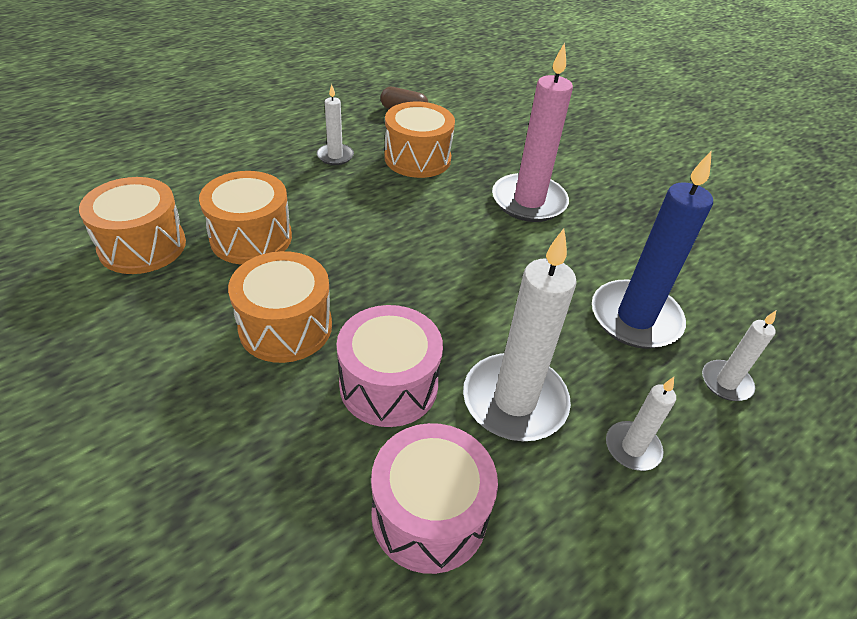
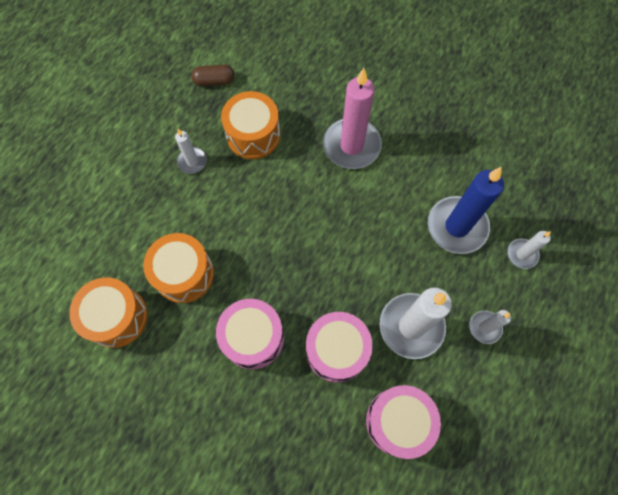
camera: 20 degrees left, 25 degrees up
(285, 327) = (253, 338): orange drum -> pink drum

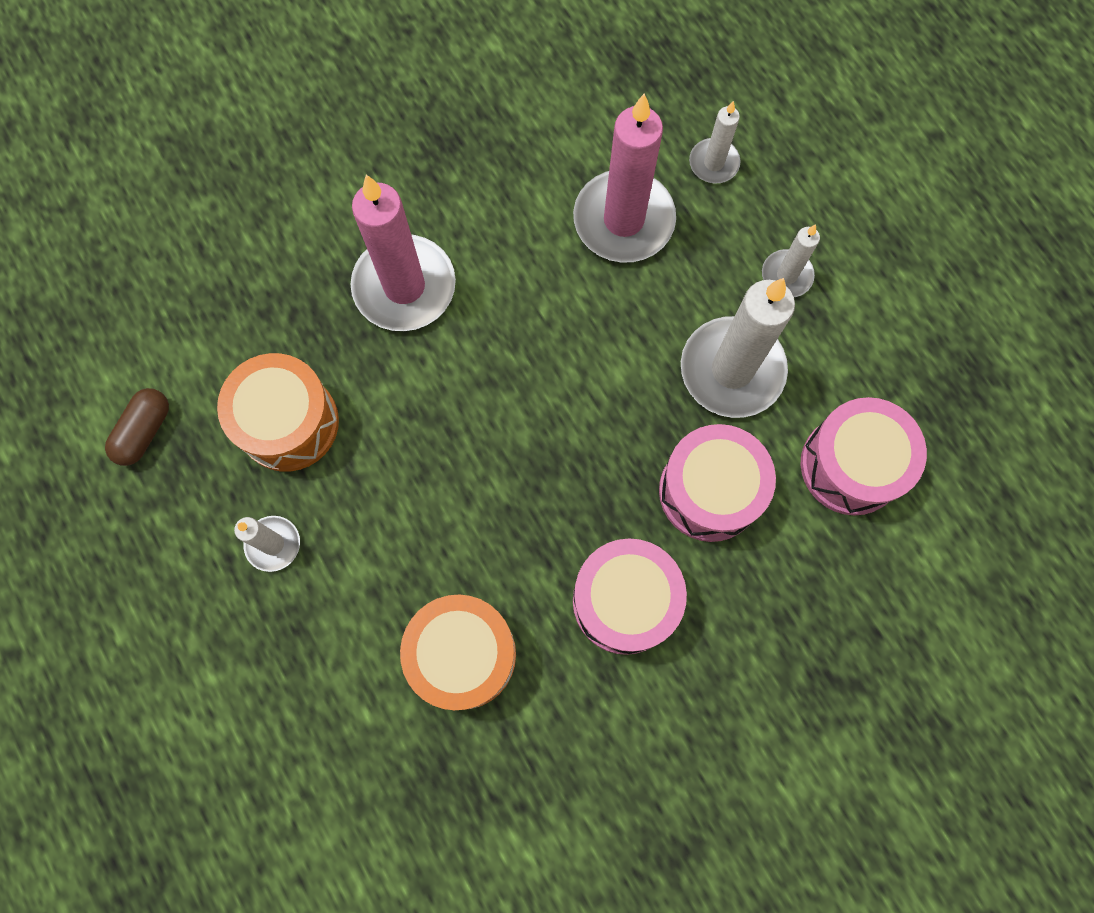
camera: 60 degrees left, 5 degrees up
(117, 317) = (472, 798): orange drum -> none
(457, 226) = (623, 220): blue candle -> pink candle

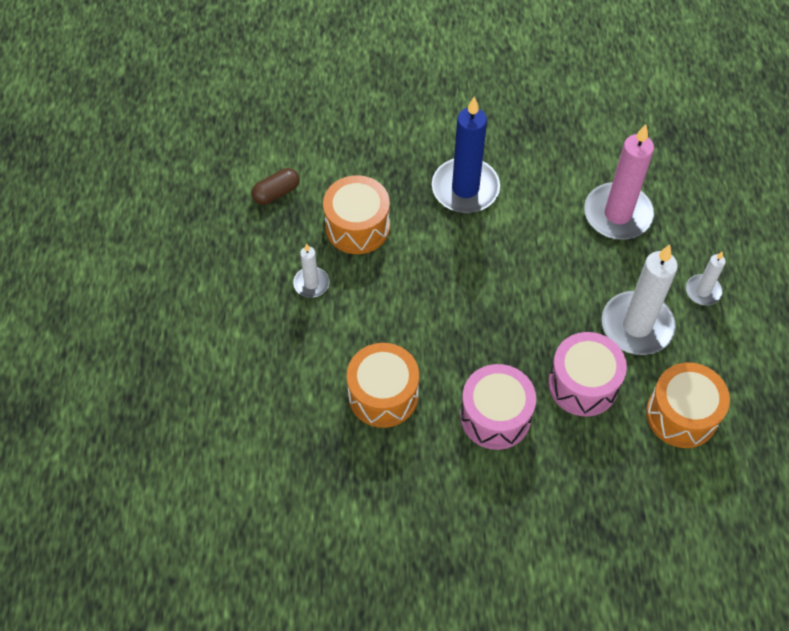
camera: 30 degrees right, 15 degrees down
(404, 286) = (465, 188): pink candle -> blue candle
(713, 163) = (693, 209): white candle -> none
(851, 465) = (681, 415): pink drum -> orange drum

